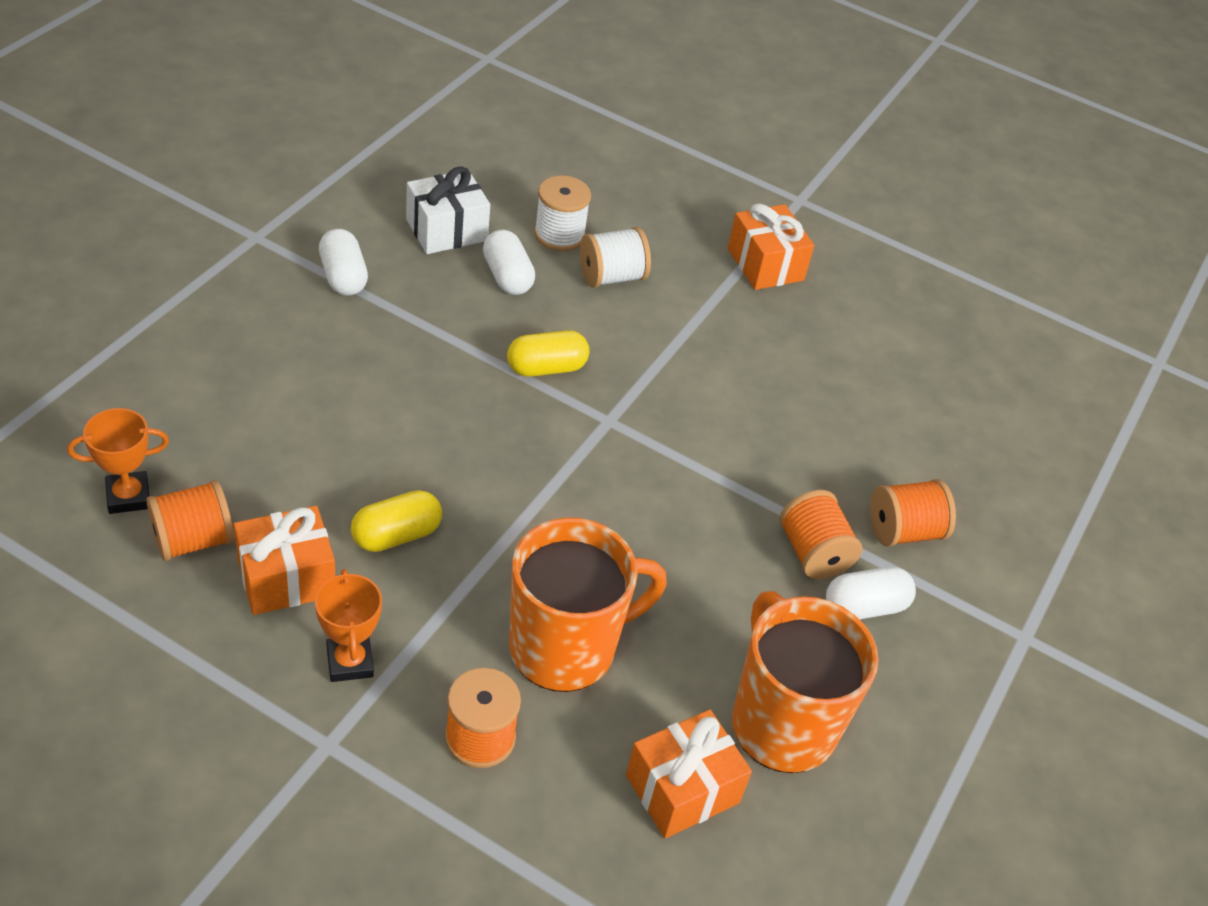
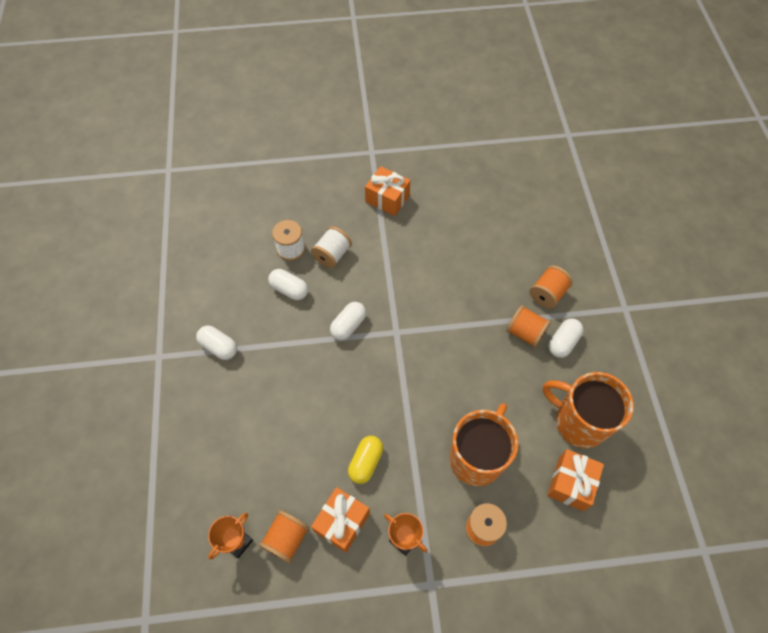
camera: 30 degrees left, 15 degrees up
(446, 230) = (240, 285): white gift -> none
(546, 368) = (348, 325): yellow capsule -> white capsule

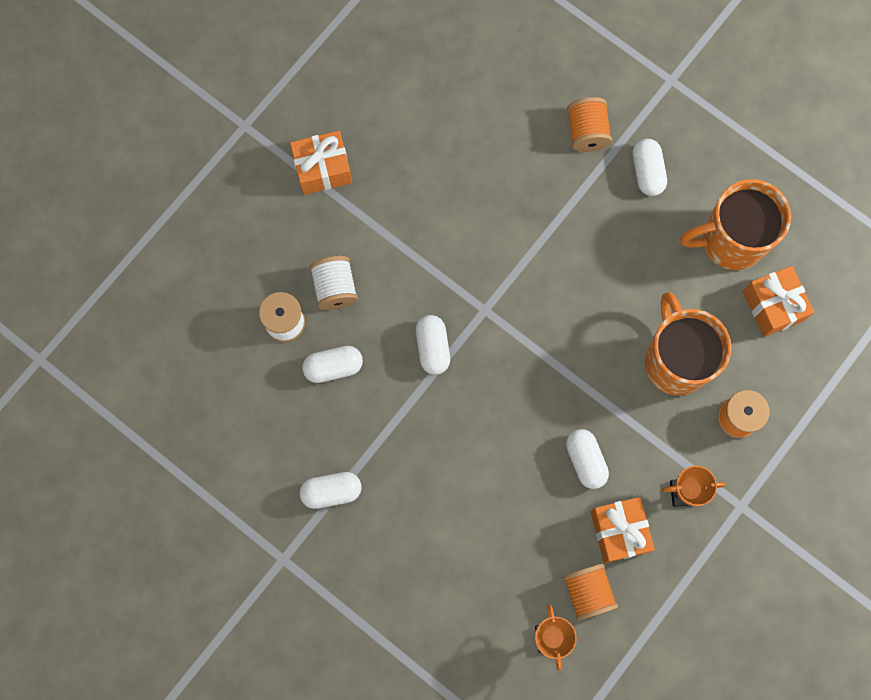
camera: 45 degrees left, 15 degrees up
(366, 462) = (585, 461): yellow capsule -> white capsule
(525, 333) = (604, 195): orange spool -> none

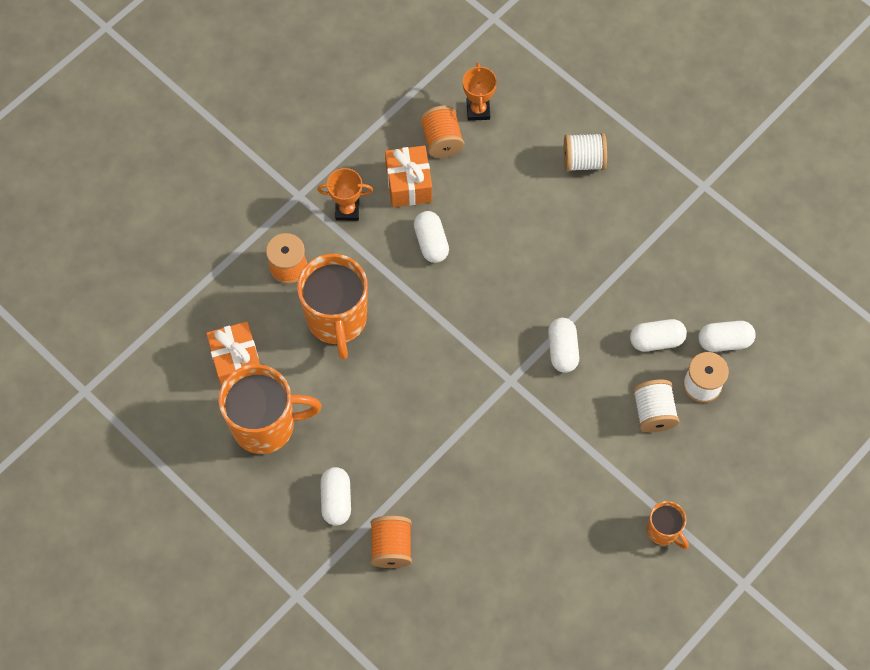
camera: 175 degrees left, 10 degrees down
(323, 169) = (663, 531): orange gift -> orange mug
(331, 492) = (660, 235): white capsule -> white capsule (724, 341)
(422, 580) = (583, 161): none -> white spool

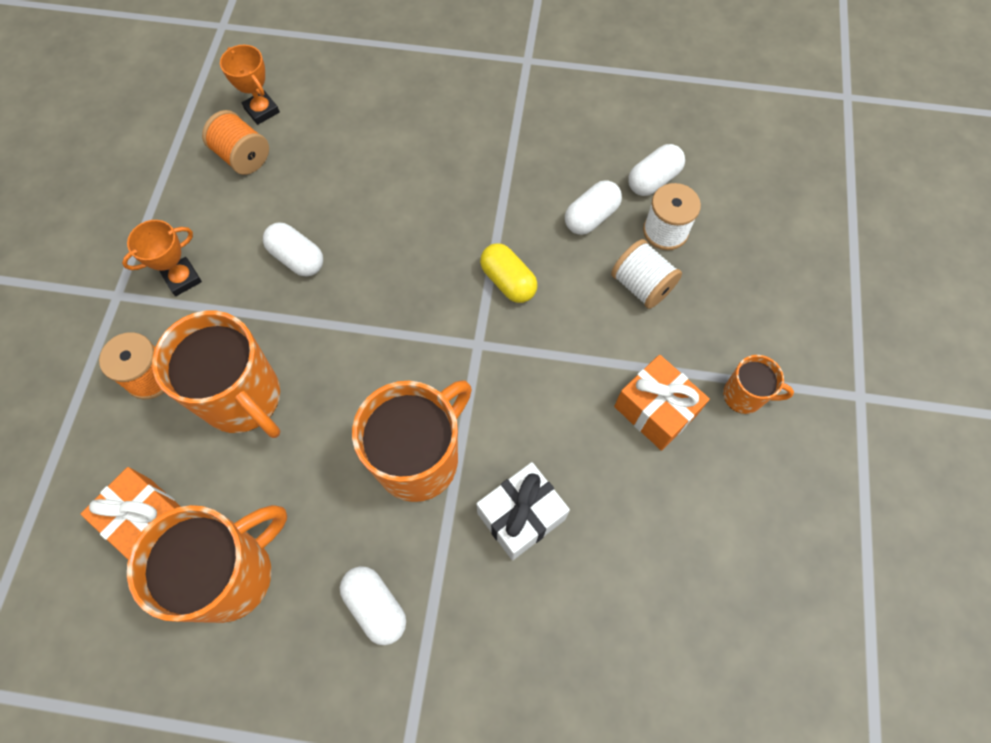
camera: 35 degrees left, 0 degrees up
(391, 547) = (478, 617): orange spool -> none
(409, 184) = (234, 216): orange gift -> orange gift (655, 410)
(421, 430) = (419, 459): none -> orange mug
(459, 507) = (521, 516): none -> white gift
(562, 350) = (508, 281): white capsule -> yellow capsule
(583, 161) = (399, 99): white spool -> none

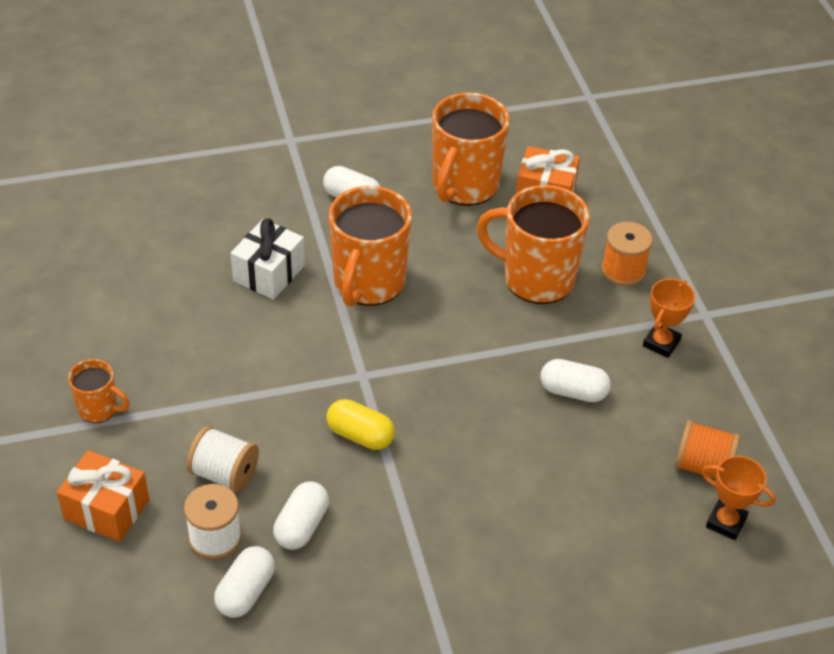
camera: 155 degrees right, 20 degrees down
(655, 410) = (180, 374): orange gift -> orange gift (106, 509)
(744, 396) = (99, 409): orange mug -> orange mug turned 150 degrees counterclockwise

